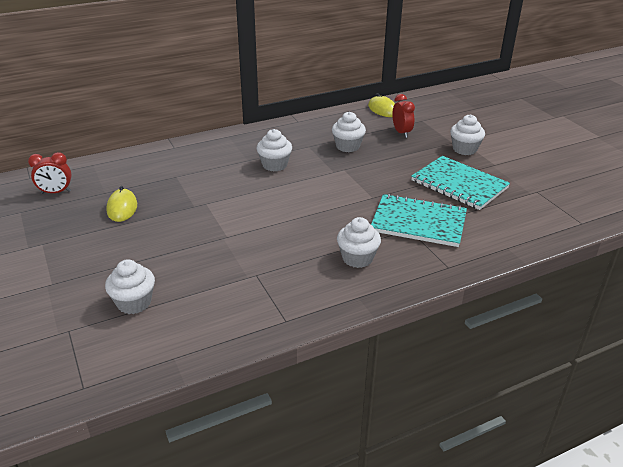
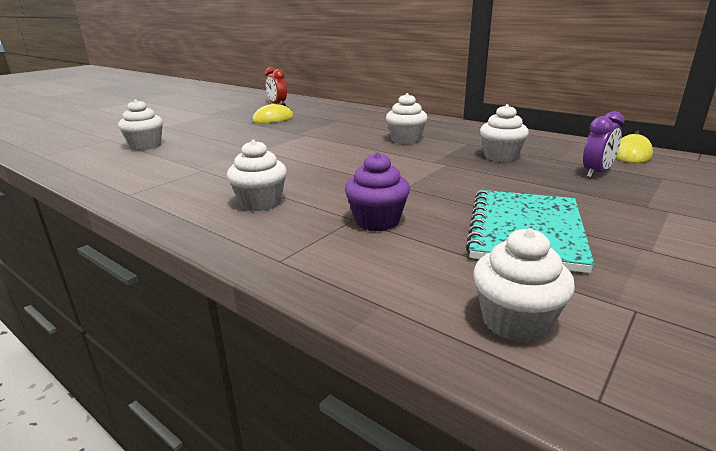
camera: 65 degrees right, 10 degrees down
(401, 132) = (596, 173): red clock -> purple clock
(418, 222) = (377, 221): turquoise notebook -> purple cupcake
(464, 149) = (645, 217): white cupcake -> white cupcake (515, 321)

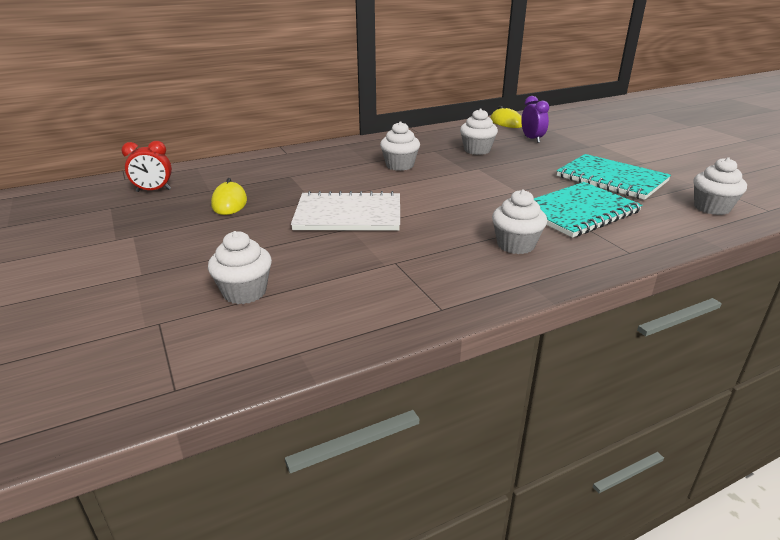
camera: 65 degrees left, 5 degrees up
(279, 145) = (348, 215): none -> white notebook
(377, 221) = (578, 211): purple cupcake -> turquoise notebook

